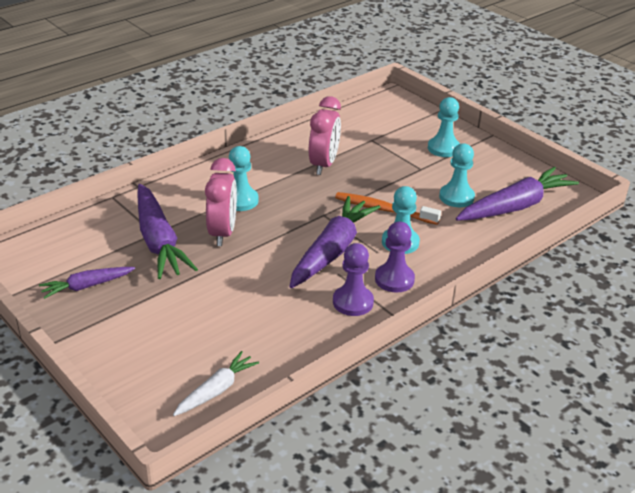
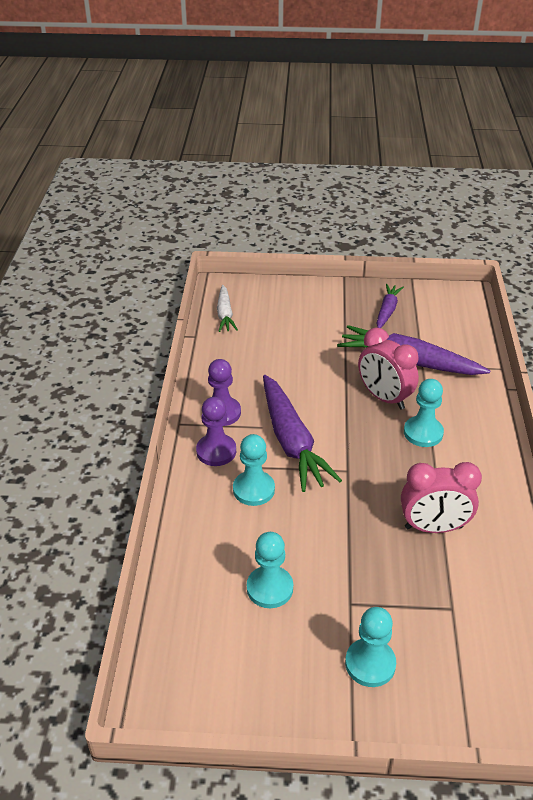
camera: 135 degrees right, 5 degrees up
(323, 165) = (433, 527): pink clock -> pink clock turned 60 degrees counterclockwise
(383, 210) = (310, 515): orange toothbrush -> none
(515, 206) = (202, 624): purple carrot -> none

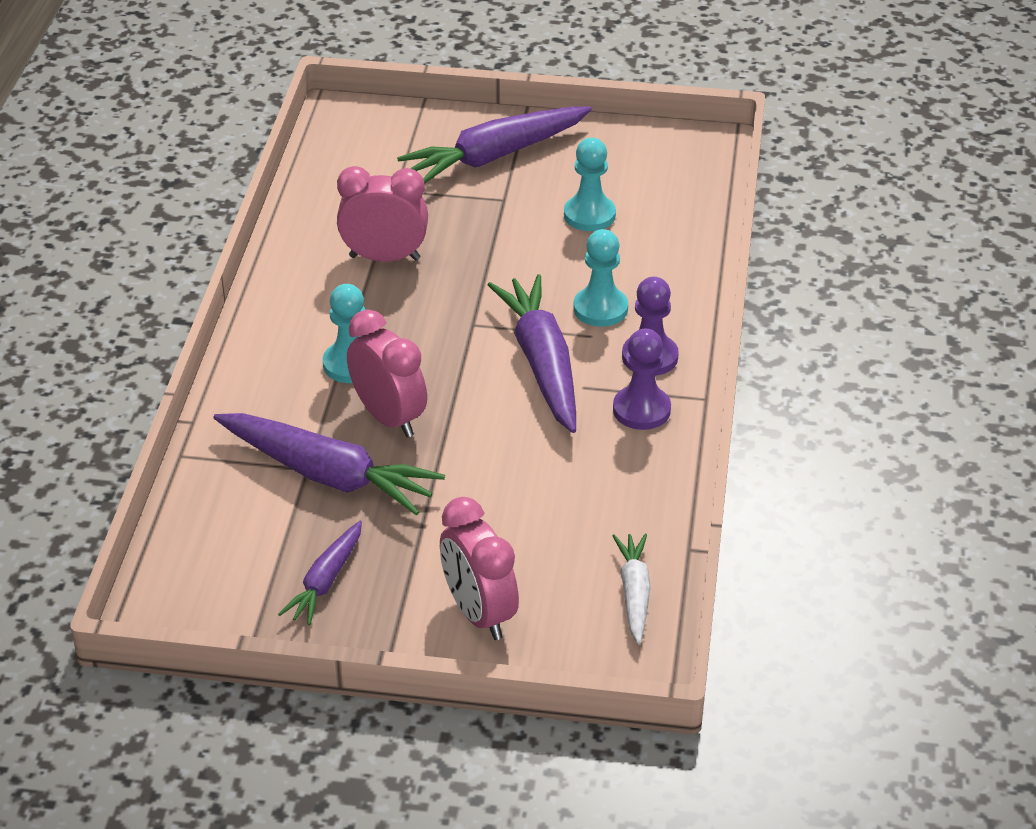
camera: 175 degrees left, 0 degrees up
(304, 302) = (479, 613): none -> pink clock
(370, 664) = (495, 156): turquoise pawn -> purple carrot

